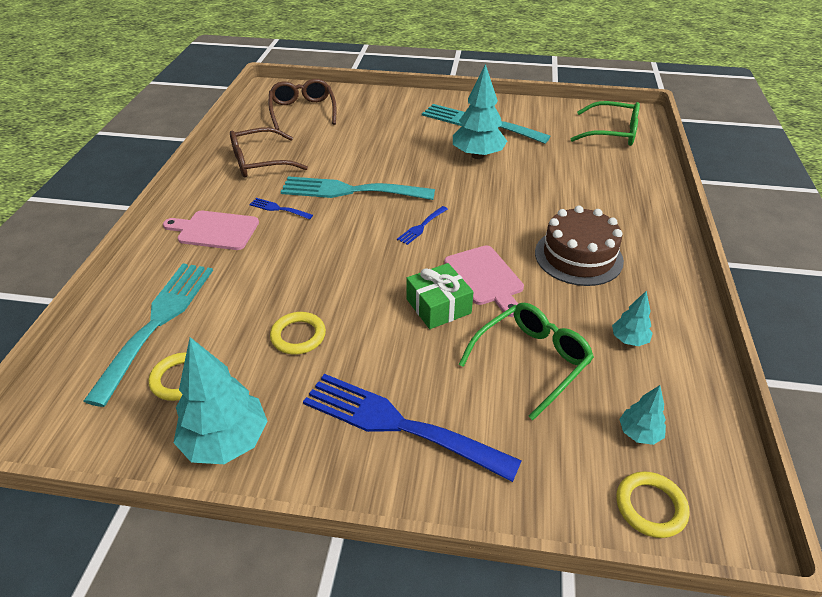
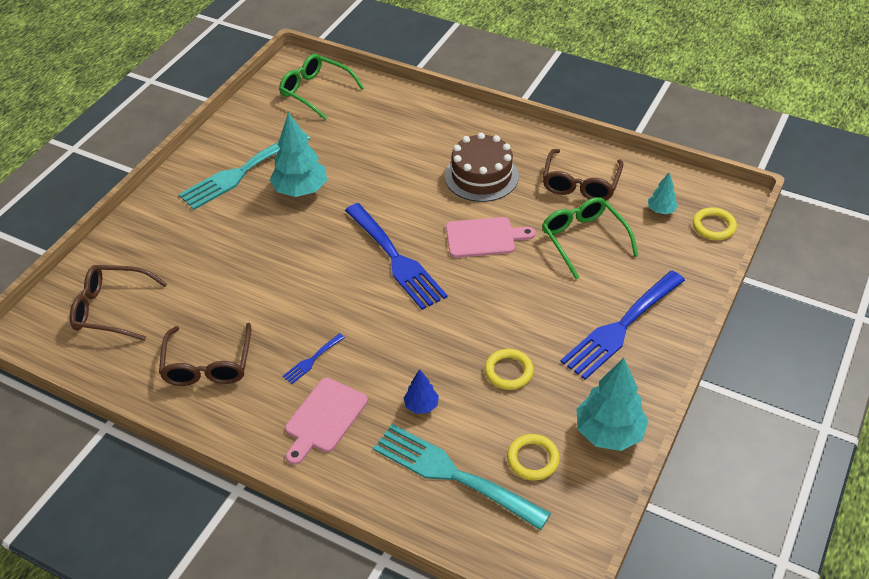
camera: 70 degrees left, 5 degrees up
(239, 283) = (421, 405): none -> blue tree
(350, 191) = (310, 297): turquoise fork -> none
(421, 227) = (396, 259): blue fork -> blue fork, size x2.30
(438, 306) = (506, 275): green gift -> none
(612, 133) = (316, 91): green glasses -> green glasses turned 90 degrees counterclockwise
(629, 340) = (580, 183): turquoise tree -> brown glasses

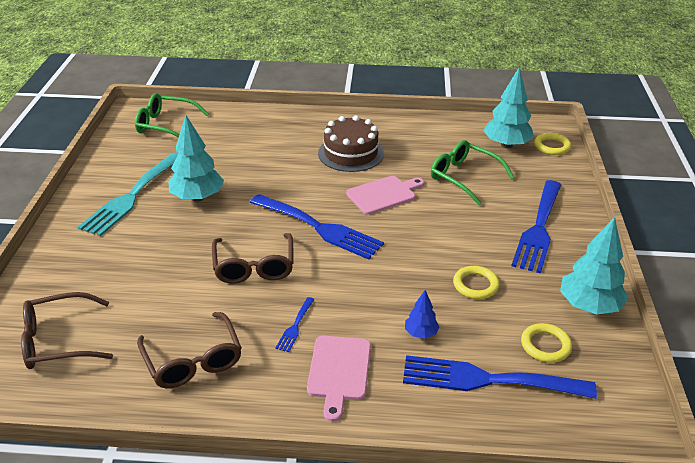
camera: 25 degrees left, 10 degrees down
(452, 474) = (487, 380): turquoise fork -> blue fork
(580, 183) = (433, 141): brown glasses -> brown glasses (254, 266)
(661, 210) = (506, 145): turquoise tree -> turquoise tree, size x1.96

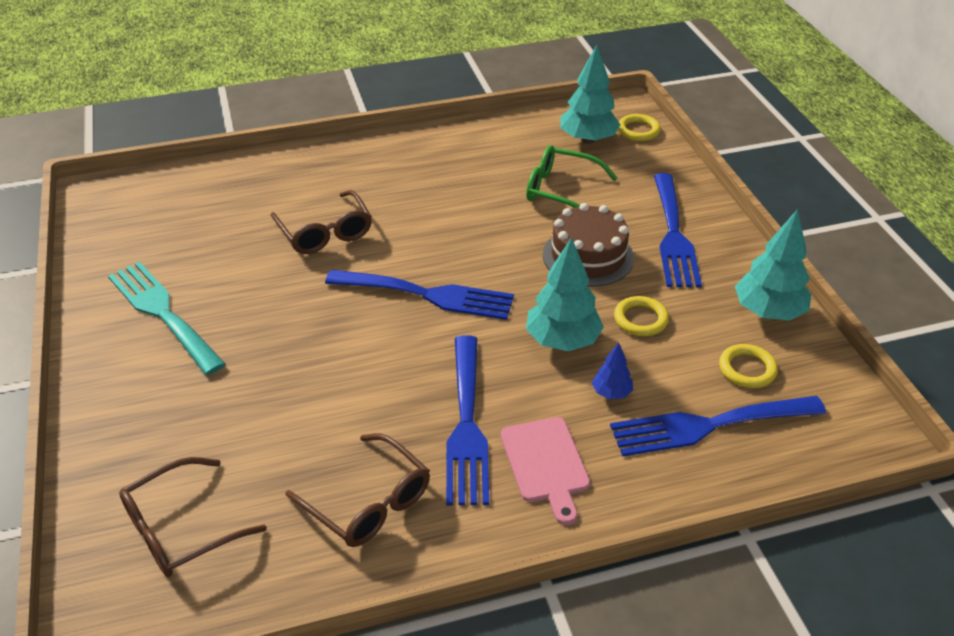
camera: 20 degrees left, 5 degrees up
(131, 197) = (162, 313): turquoise fork -> turquoise fork turned 135 degrees clockwise
(166, 125) = (151, 203): green glasses -> none
(197, 197) = (252, 292): turquoise tree -> turquoise tree (562, 340)
(254, 266) = (376, 364): brown glasses -> brown glasses (325, 232)
(295, 326) = (467, 425): blue fork -> blue fork, size x2.30
(351, 153) = (413, 190): brown cake -> brown cake (588, 256)
(383, 194) = (480, 234): pink cutting board -> none

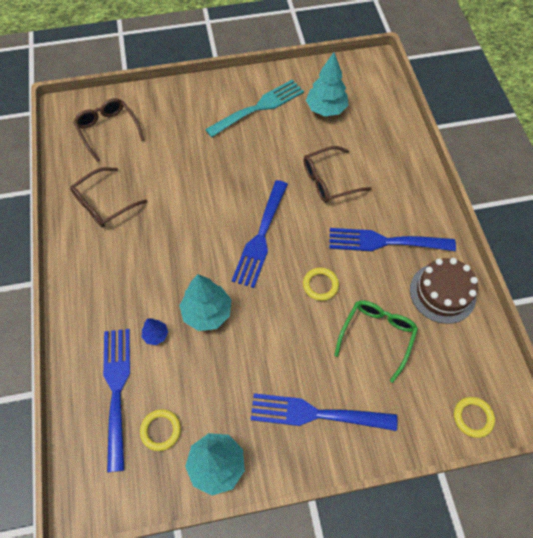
camera: 95 degrees right, 20 degrees up
(467, 425) = (146, 252): blue fork -> blue fork (384, 242)
(546, 464) = (109, 289): pink cutting board -> none
(588, 139) = (454, 369): turquoise tree -> turquoise tree (326, 109)
(588, 256) = (293, 343): brown cake -> brown cake (442, 293)
(640, 319) = (221, 367): yellow ring -> yellow ring (320, 285)

